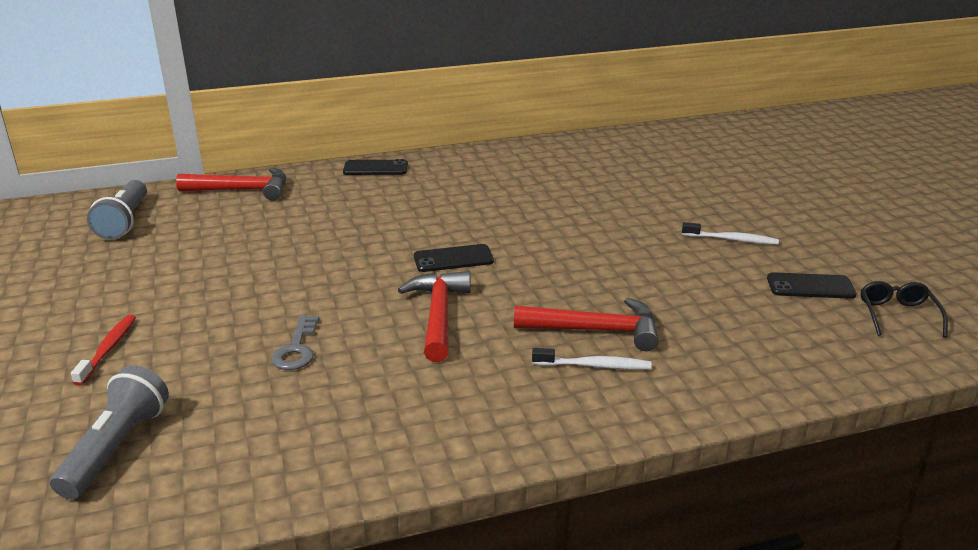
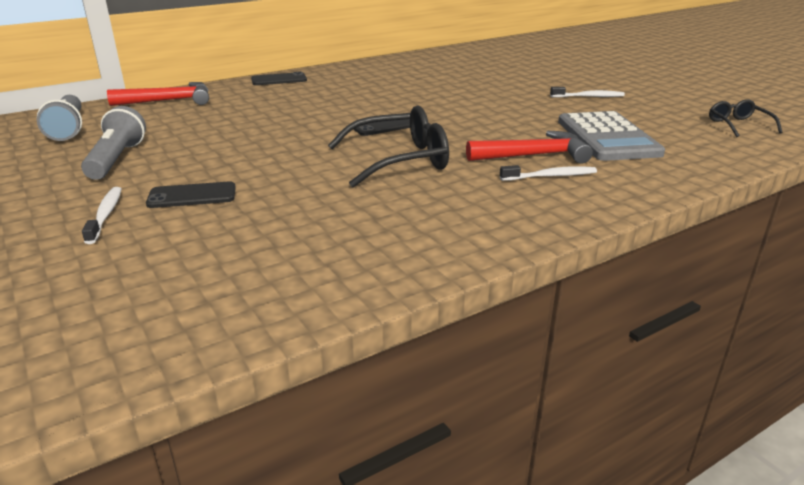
camera: 15 degrees left, 0 degrees up
(108, 349) = (106, 215): red toothbrush -> white toothbrush
(116, 447) = (159, 284): grey flashlight -> grey flashlight (116, 159)
(296, 349) = (291, 194): grey key -> none
(438, 315) = (400, 160): red hammer -> black glasses
(707, 313) = (607, 137): none -> grey calculator
(810, 286) = (666, 116): black phone -> black phone (192, 196)

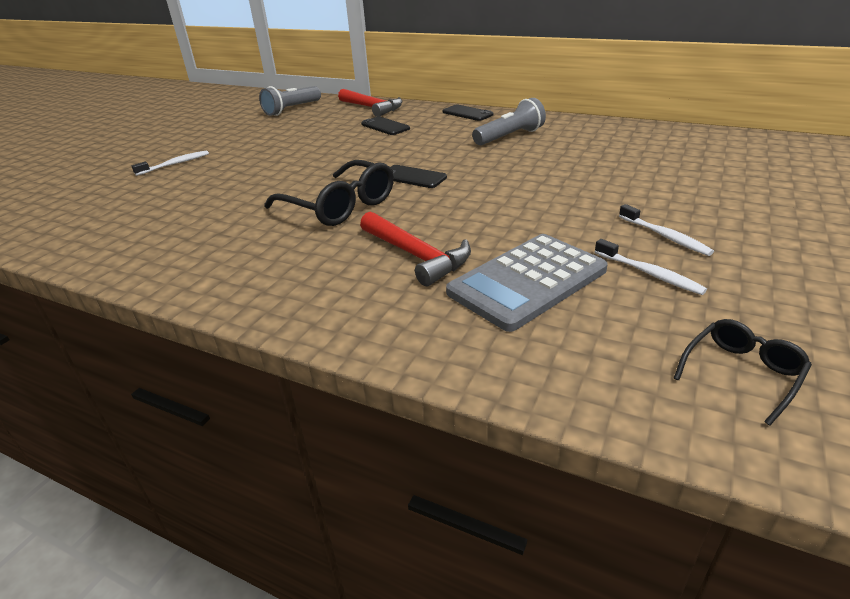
camera: 60 degrees right, 5 degrees up
(116, 159) = (256, 136): grey flashlight -> grey flashlight (509, 137)
(192, 196) = (216, 172): black phone -> black phone (385, 126)
(550, 176) = (369, 278): white toothbrush -> white toothbrush (649, 273)

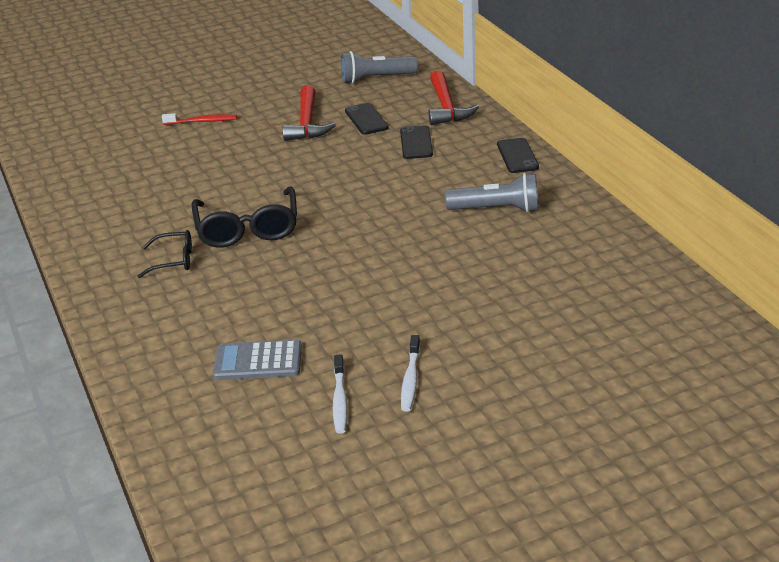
camera: 40 degrees right, 0 degrees up
(175, 164) = (202, 121): white toothbrush -> red toothbrush
(413, 177) = (340, 222): black phone -> black phone (366, 119)
(416, 256) = (228, 303): red hammer -> red hammer (307, 123)
(527, 281) = (258, 361): grey calculator -> grey calculator, size x0.66
(741, 373) = (261, 487): black glasses -> black glasses (173, 260)

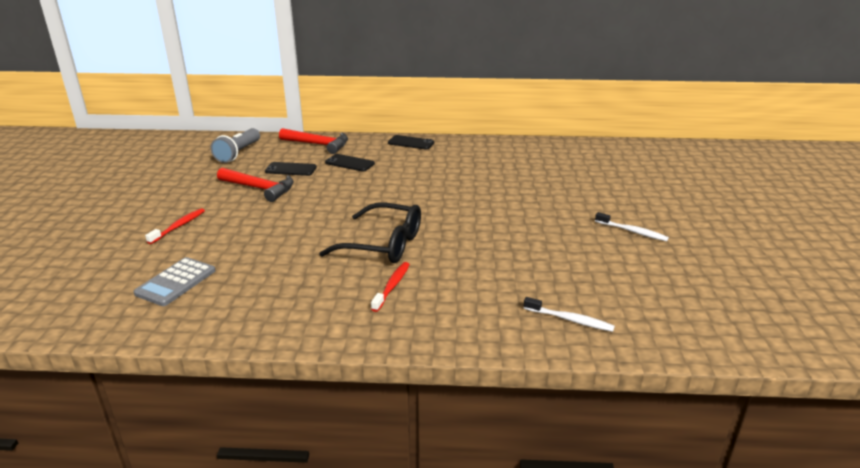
camera: 65 degrees left, 5 degrees down
(173, 260) = (392, 286): black glasses -> red toothbrush
(258, 361) = (573, 280): grey calculator -> grey calculator (176, 282)
(340, 400) = (641, 260): white toothbrush -> white toothbrush (570, 320)
(497, 209) = (465, 162): grey flashlight -> none

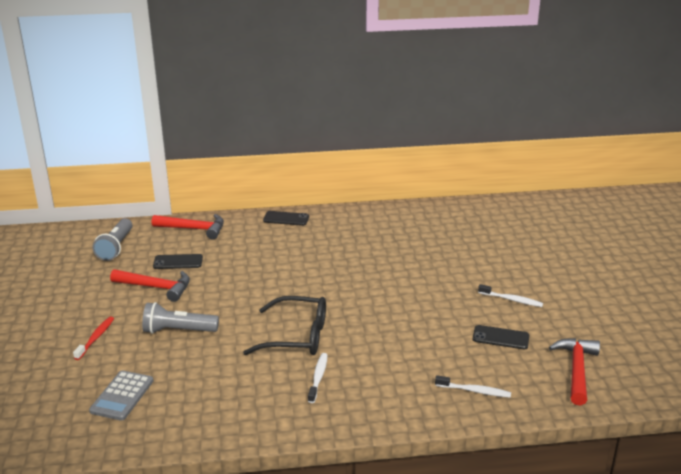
camera: 10 degrees left, 0 degrees up
(263, 227) = (178, 330): none -> grey flashlight
(349, 163) = (234, 249): black phone -> black phone (500, 337)
(392, 286) = (318, 377): red toothbrush -> white toothbrush
(701, 310) = (576, 370): none -> red hammer

